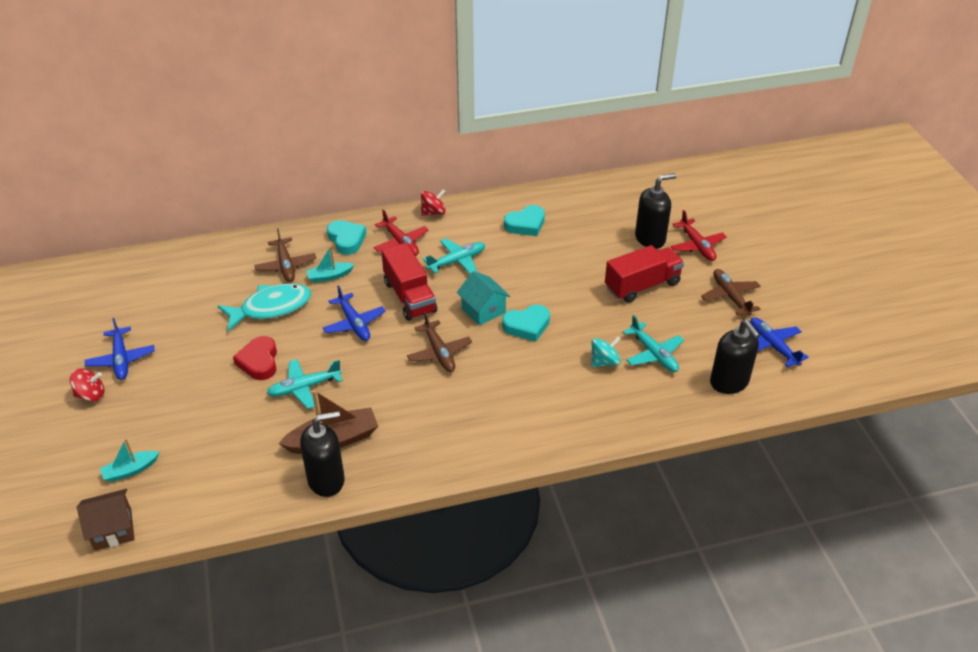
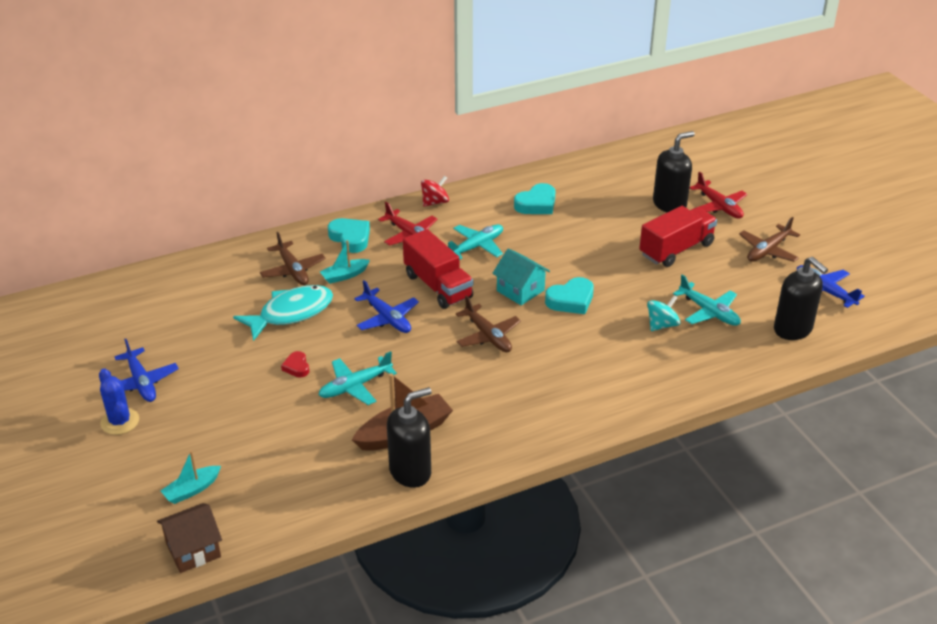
camera: 10 degrees left, 5 degrees down
(91, 395) = (120, 421): red spinning top -> blue cactus
(259, 362) = (297, 367): red heart -> red heart, size x0.58
(730, 297) = (768, 250): brown plane -> brown plane turned 105 degrees counterclockwise

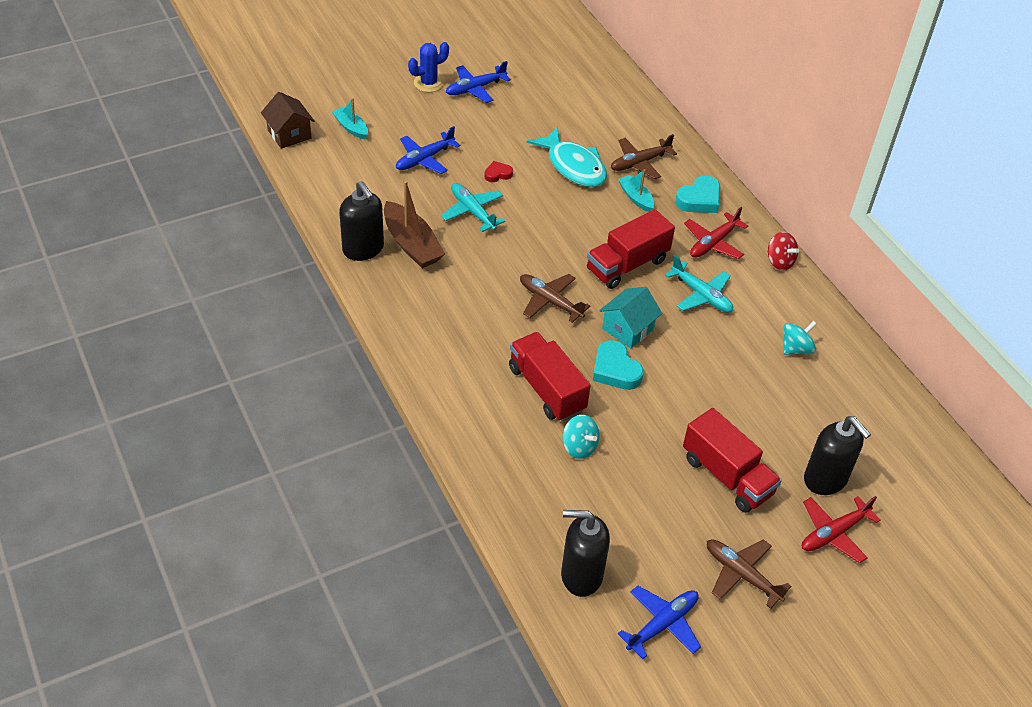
camera: 85 degrees right, 10 degrees up
(387, 318) = (572, 229): blue plane -> blue plane (425, 159)
(487, 336) = (550, 301): brown plane -> brown plane turned 75 degrees clockwise
(536, 204) = (796, 348): turquoise heart -> turquoise spinning top
(598, 341) = (546, 389): none -> red truck
(709, 312) = (607, 494): turquoise plane -> none
(793, 329) = (581, 575): black soap dispenser -> black soap dispenser turned 45 degrees clockwise

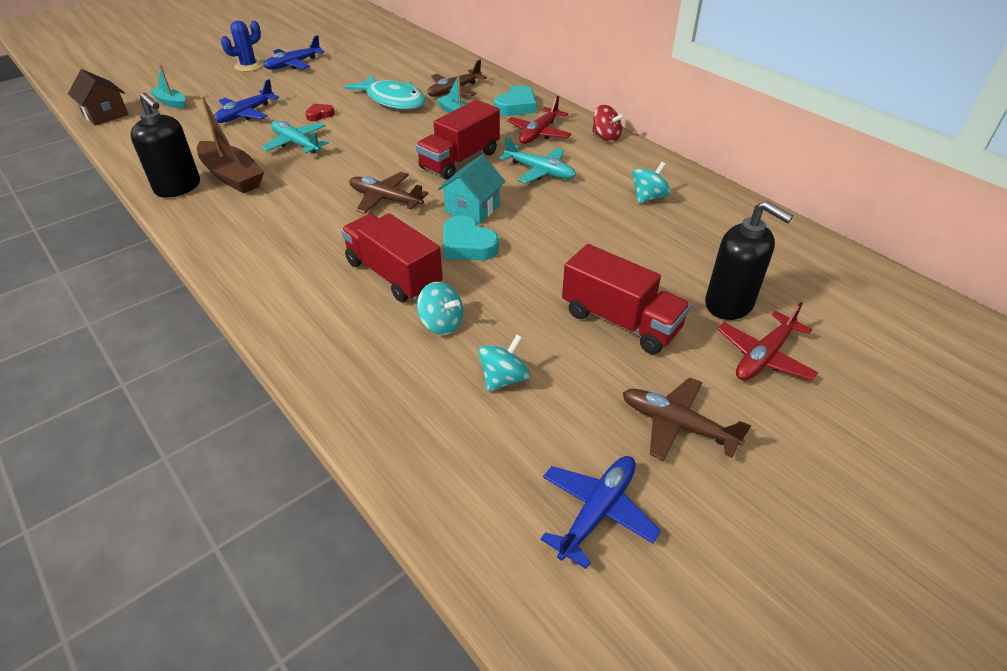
camera: 10 degrees left, 5 degrees down
(581, 575) = (472, 470): black soap dispenser -> none
(619, 507) = (504, 378): none -> turquoise spinning top

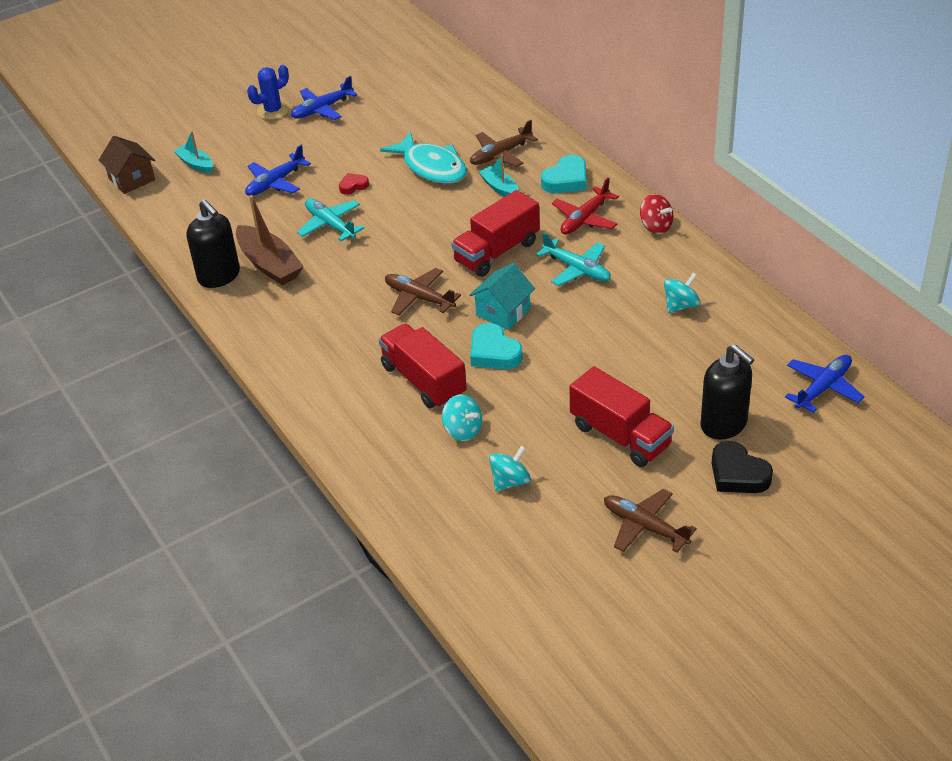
camera: 10 degrees right, 0 degrees up
(597, 512) = (566, 586): blue plane -> blue plane (823, 388)
(764, 356) = (738, 474): red plane -> black heart

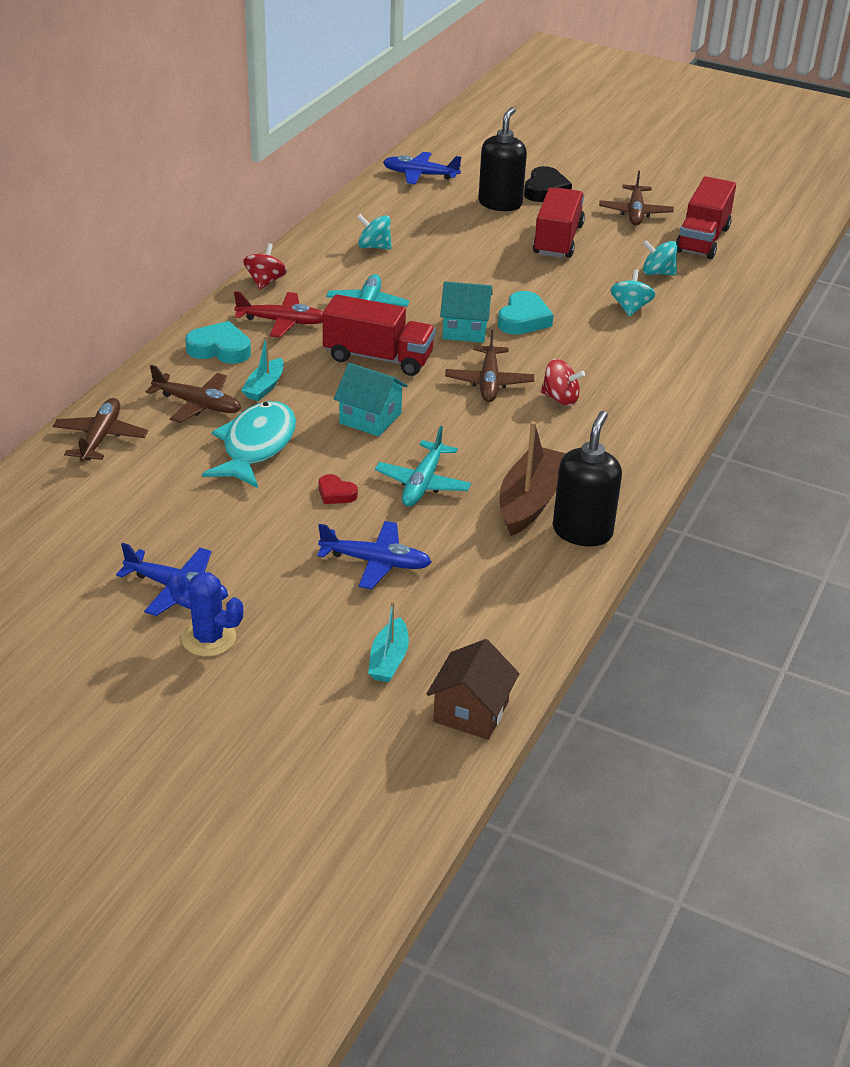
camera: 125 degrees left, 5 degrees down
(367, 327) = (560, 398): none -> red spinning top
(422, 224) = (370, 418): none -> turquoise house
(423, 381) = (596, 344): red truck -> red truck (702, 240)
(493, 110) = (100, 438): none -> brown plane

